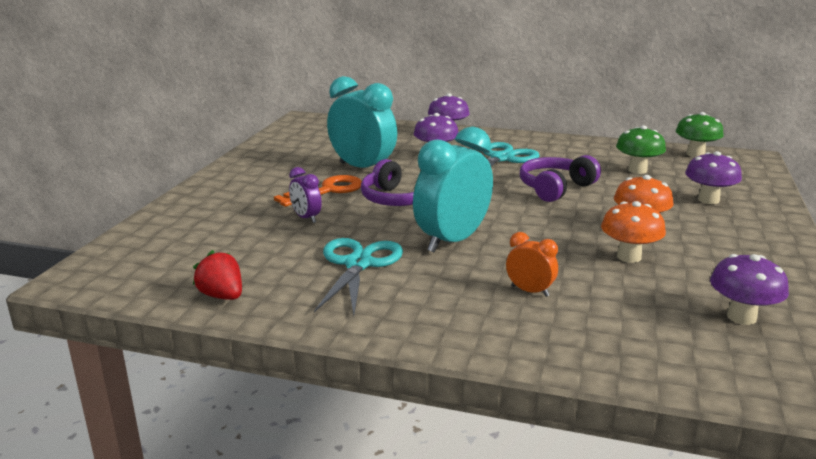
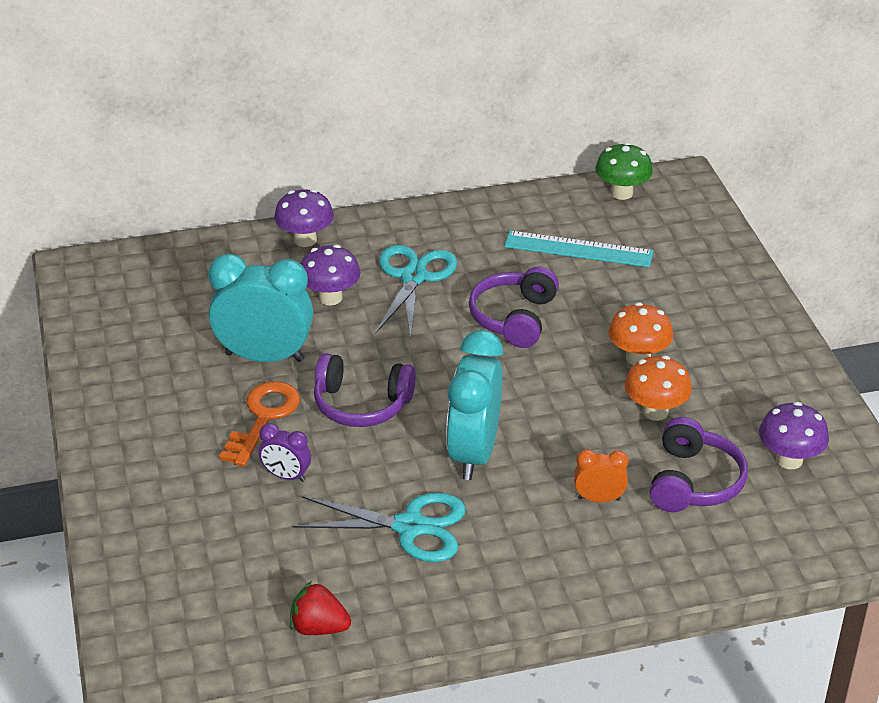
camera: 30 degrees left, 15 degrees up
(358, 264) = (410, 527): turquoise scissors -> turquoise scissors turned 120 degrees clockwise
(630, 305) = (694, 482): none -> purple headphones
(637, 170) = (578, 249): green mushroom -> turquoise ruler
(708, 200) = (679, 283): purple mushroom -> none

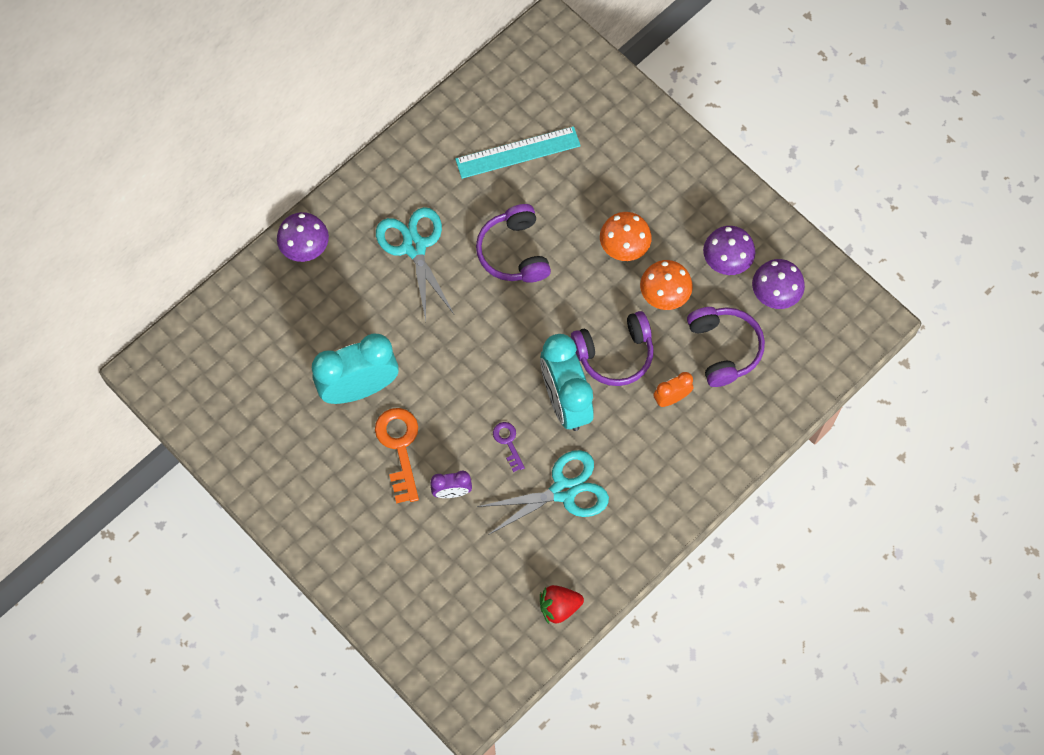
camera: 30 degrees left, 30 degrees up
(330, 297) = (366, 301): purple mushroom -> purple mushroom (726, 261)
(361, 404) = (459, 397): purple headphones -> purple headphones (615, 354)
(382, 461) = (508, 442): none -> purple key
(622, 193) = (514, 70): green mushroom -> none

